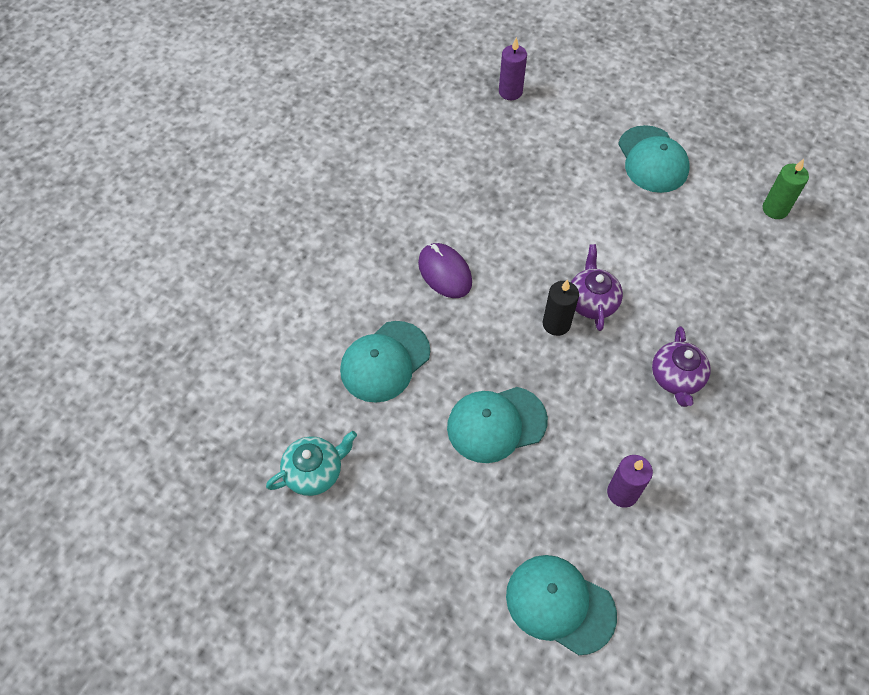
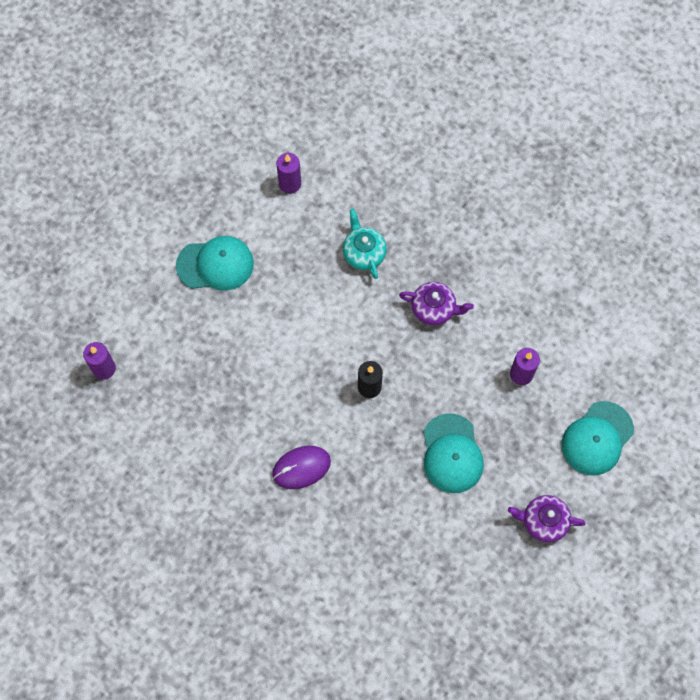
camera: 80 degrees left, 10 degrees up
(314, 472) = (471, 602): turquoise teapot -> turquoise teapot (363, 253)
(385, 361) = (381, 532): turquoise cap -> none
(592, 301) = (353, 354): purple teapot -> purple teapot (543, 521)
(775, 209) = (290, 184): green candle -> purple candle

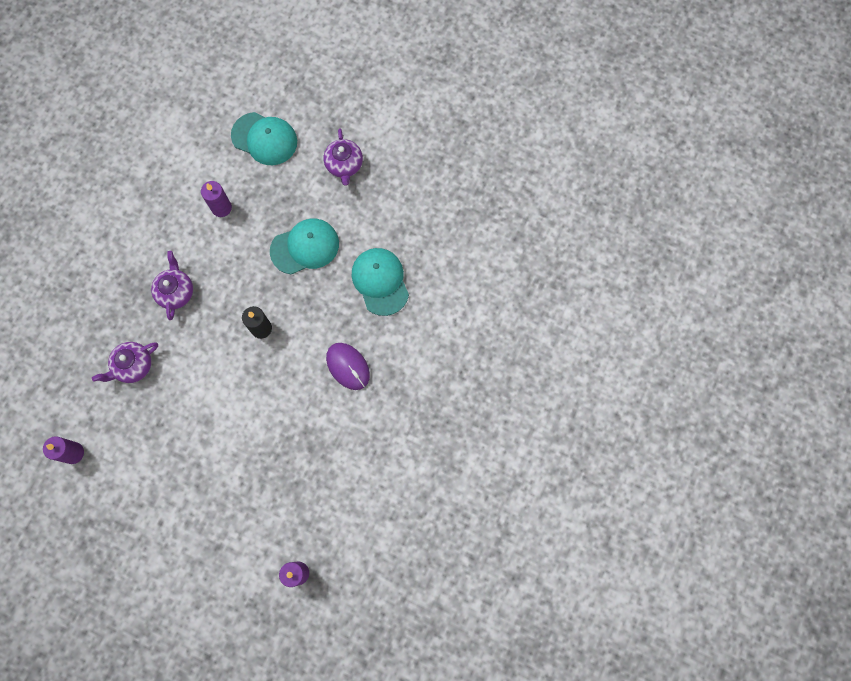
camera: 105 degrees left, 5 degrees up
(215, 264) = (171, 499): turquoise cap -> turquoise cap (380, 281)
(363, 253) = (133, 366): turquoise teapot -> purple teapot

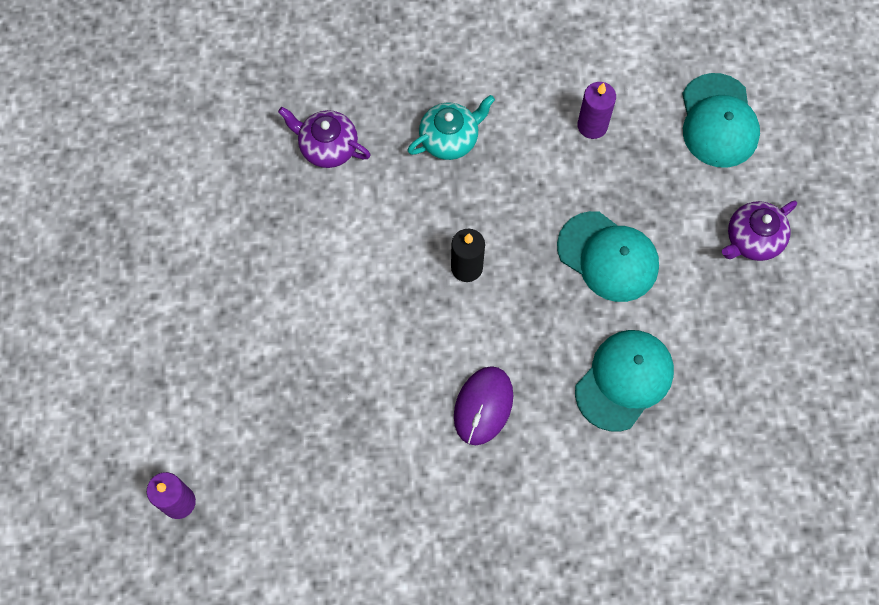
camera: 60 degrees right, 5 degrees down
(73, 453) = (183, 145): purple candle -> none
(176, 292) = (450, 139): purple teapot -> turquoise teapot

